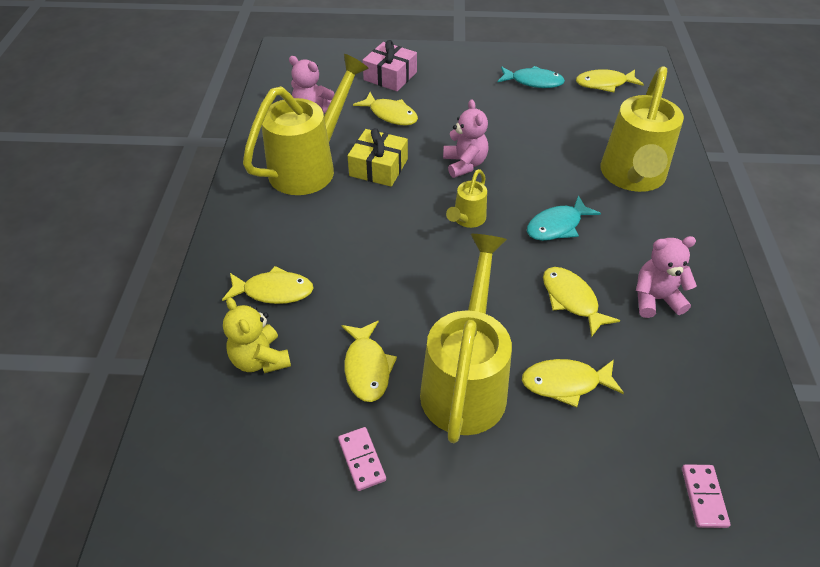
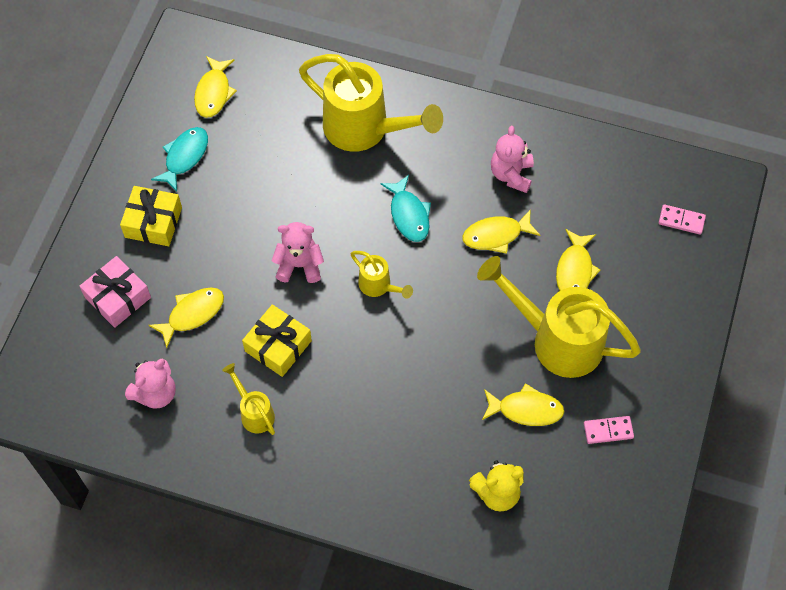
camera: 75 degrees left, 15 degrees up
(274, 291) = (422, 472): yellow fish -> none
(310, 166) = (254, 412): yellow watering can -> yellow watering can, size x0.47
(464, 79) = (153, 222): none -> yellow gift

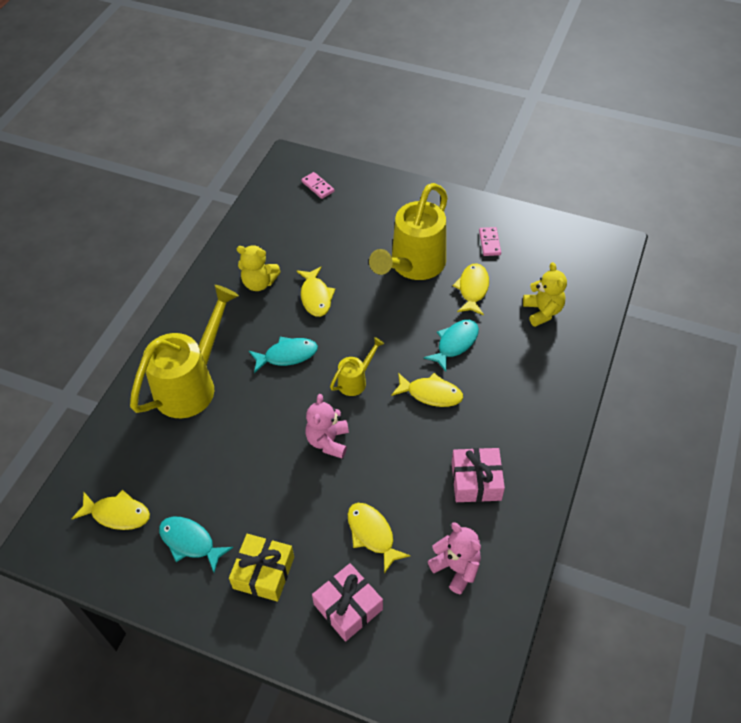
camera: 85 degrees left, 10 degrees down
(254, 412) = (476, 481): yellow watering can -> pink gift
(278, 346) = (410, 460): yellow gift -> none
(438, 390) = (455, 343): none -> turquoise fish
(511, 174) = (259, 283): pink teddy bear -> yellow teddy bear
(574, 270) = (353, 250): yellow fish -> yellow fish (431, 394)
(681, 220) = (318, 186): pink domino -> pink domino turned 60 degrees counterclockwise

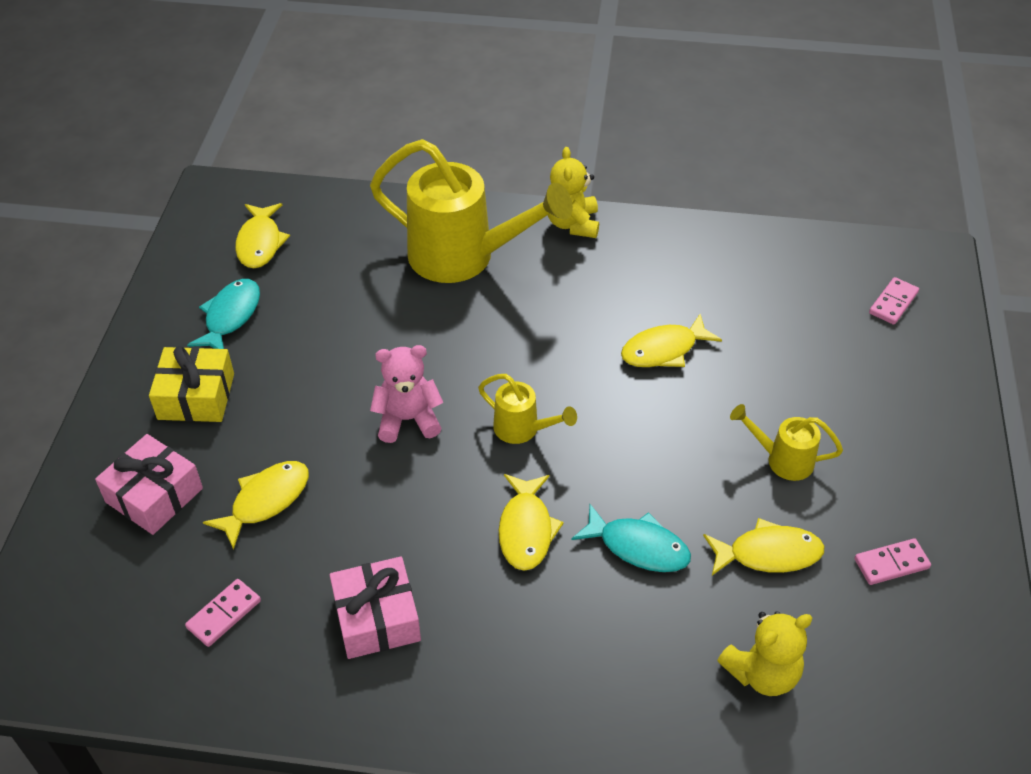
camera: 75 degrees right, 5 degrees down
(259, 283) = (663, 281): yellow teddy bear -> yellow teddy bear (572, 224)
(287, 355) = (543, 342): turquoise fish -> none
(413, 266) = (782, 460): yellow watering can -> yellow watering can, size x0.47
(456, 568) = (224, 614): pink teddy bear -> pink domino

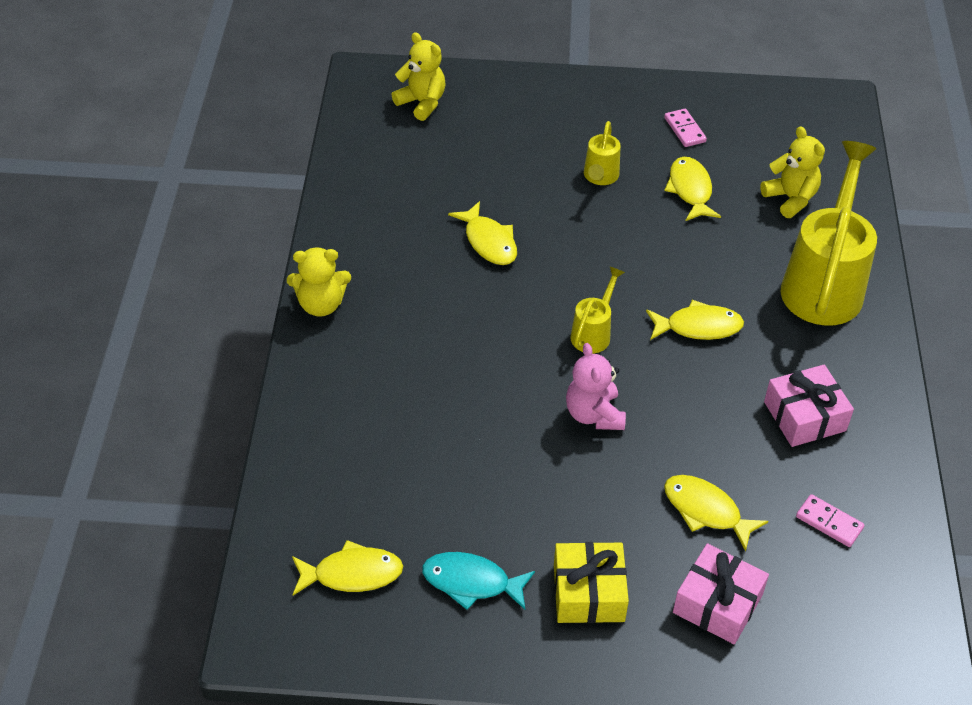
camera: 95 degrees left, 0 degrees up
(464, 257) = (372, 387): yellow watering can -> yellow watering can (824, 283)
(638, 547) = (700, 260): turquoise fish -> none
(893, 303) = (422, 103): pink domino -> yellow teddy bear

